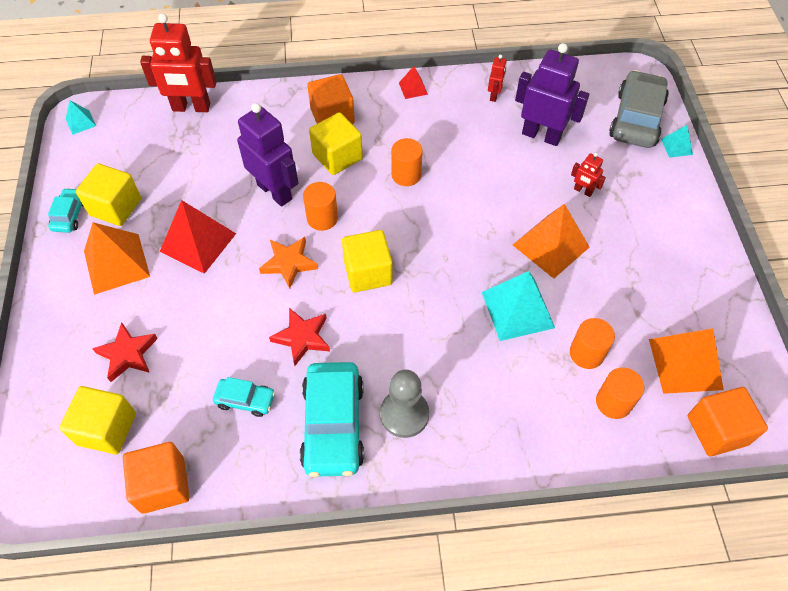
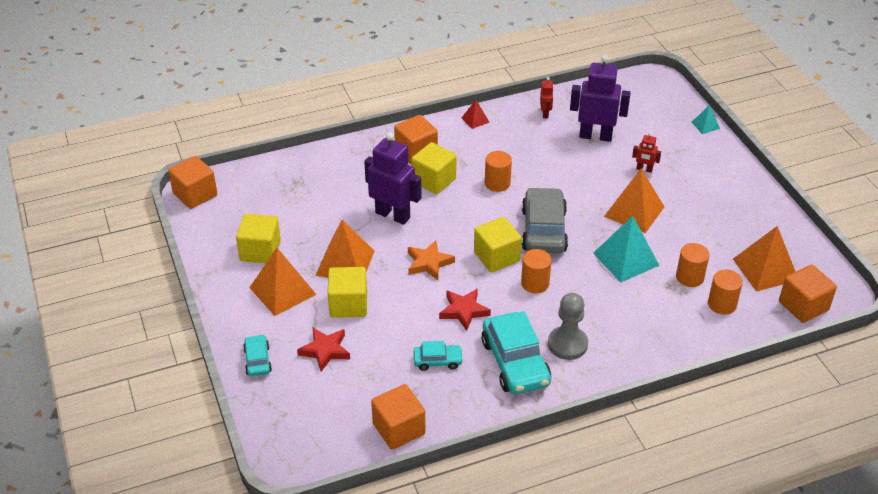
camera: 15 degrees left, 15 degrees down
(70, 215) = (223, 264): turquoise car -> turquoise car (257, 360)
(80, 122) = (195, 195): turquoise pyramid -> orange cube
(107, 429) = (334, 403): yellow cube -> yellow cube (348, 304)
(191, 108) = (289, 167): red robot -> none
(198, 242) = (345, 263): red pyramid -> orange pyramid
(322, 218) = (442, 226): orange cylinder -> orange cylinder (535, 283)
(636, 119) = (666, 111): grey car -> grey car (543, 230)

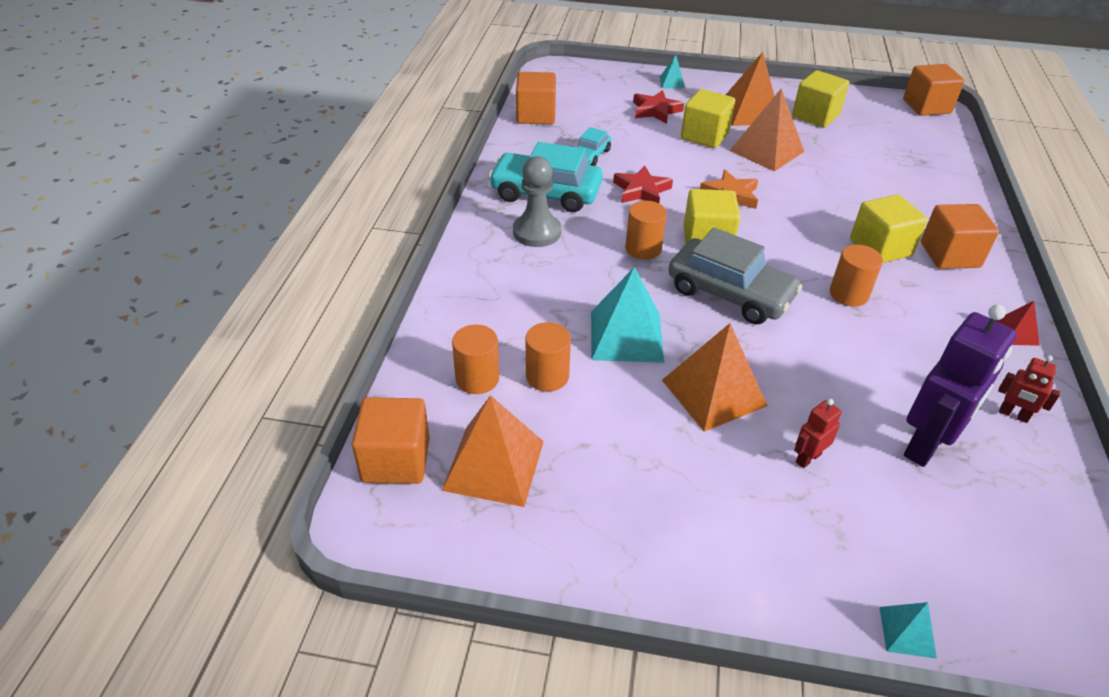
camera: 120 degrees right, 0 degrees up
(257, 360) = (672, 82): turquoise car -> turquoise pyramid
(393, 215) = (828, 199): purple robot -> none

